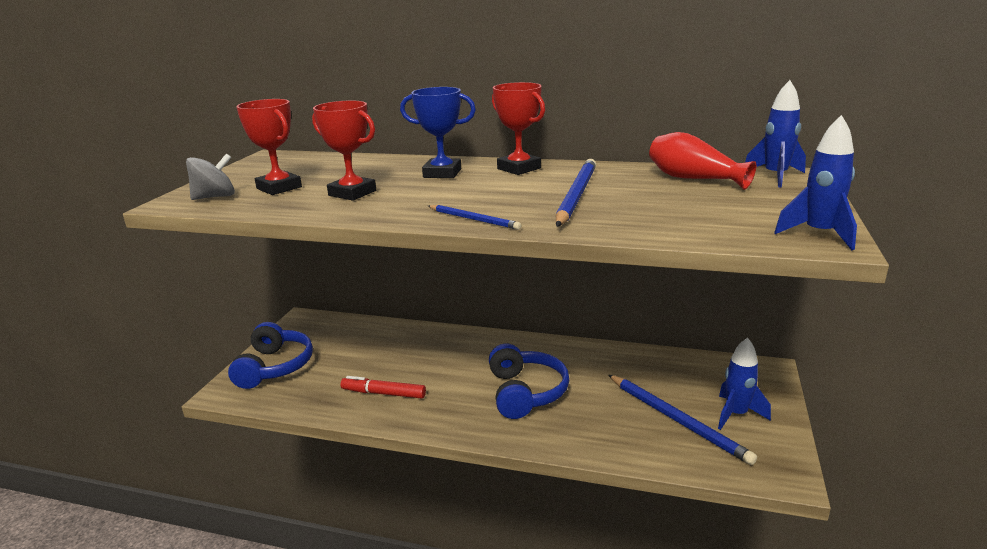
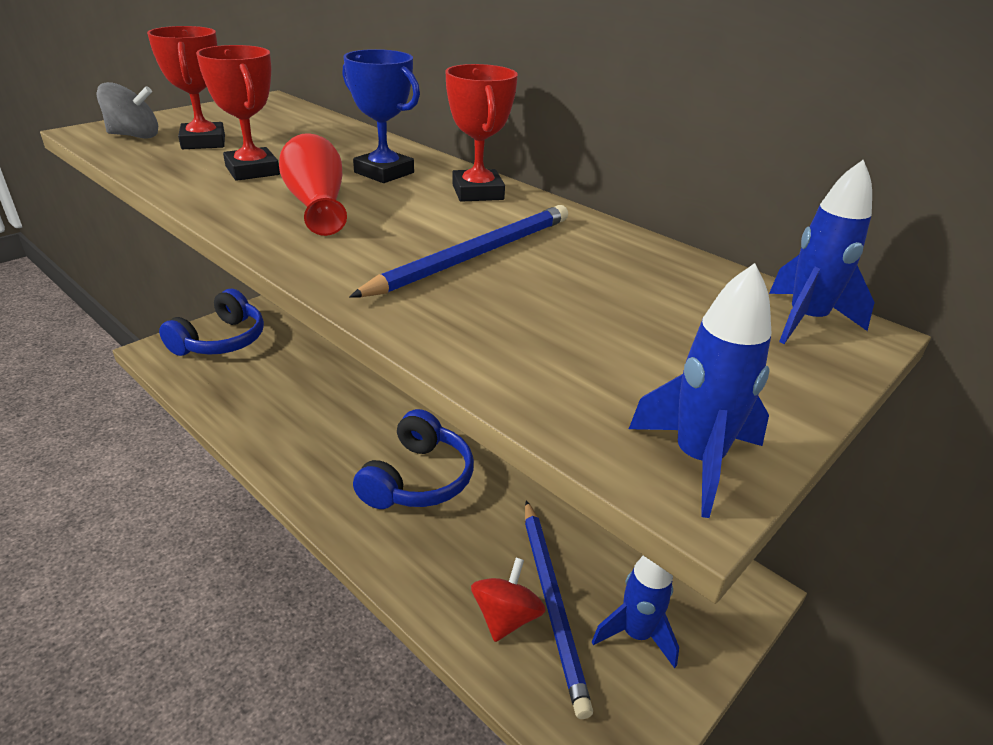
camera: 25 degrees right, 10 degrees up
(383, 393) = (282, 414): red marker -> none
(474, 219) = (300, 250): blue pencil -> none
(660, 438) = (506, 617): none -> red spinning top
(693, 179) = (672, 282): red vase -> red vase (317, 204)

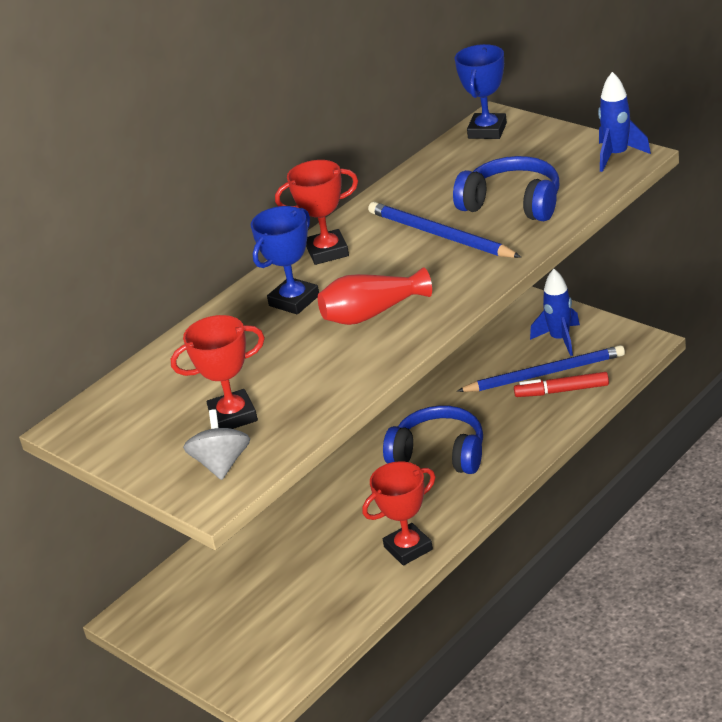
camera: 85 degrees left, 0 degrees up
(221, 340) = (238, 647): blue headphones -> blue headphones (513, 204)
(252, 171) = (305, 364): red trophy -> red trophy (408, 548)
(506, 617) = (562, 391): red spinning top -> red marker
(805, 321) = (487, 131): blue rocket -> blue trophy

